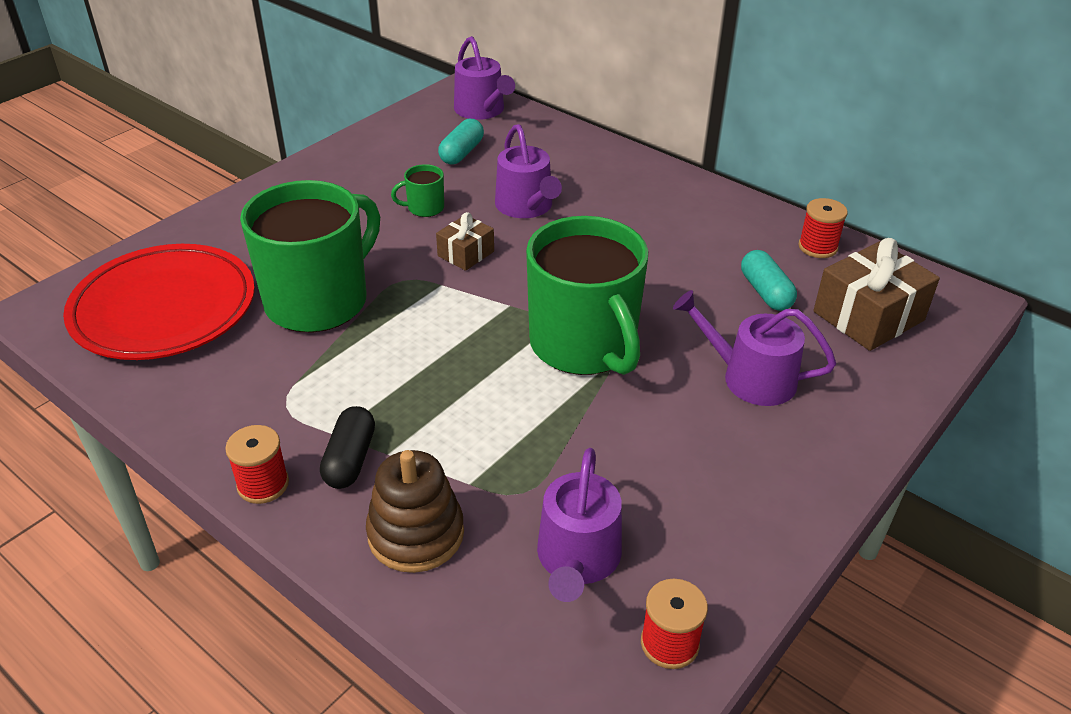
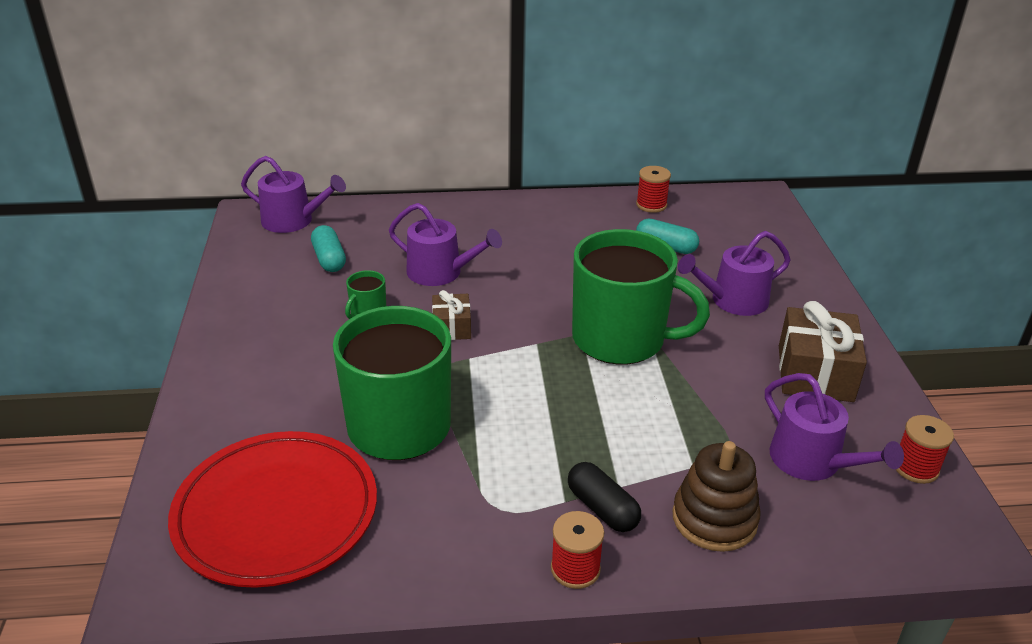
camera: 45 degrees left, 5 degrees down
(868, 316) = (734, 230): brown gift -> brown gift (815, 373)

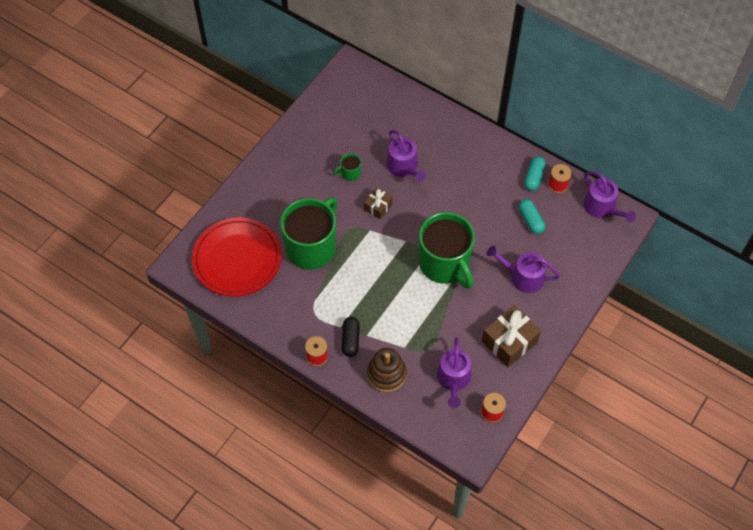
camera: 40 degrees right, 25 degrees up
(293, 221) = (366, 84): purple watering can -> purple watering can (602, 208)
(329, 259) = (361, 124): turquoise capsule -> turquoise capsule (533, 177)

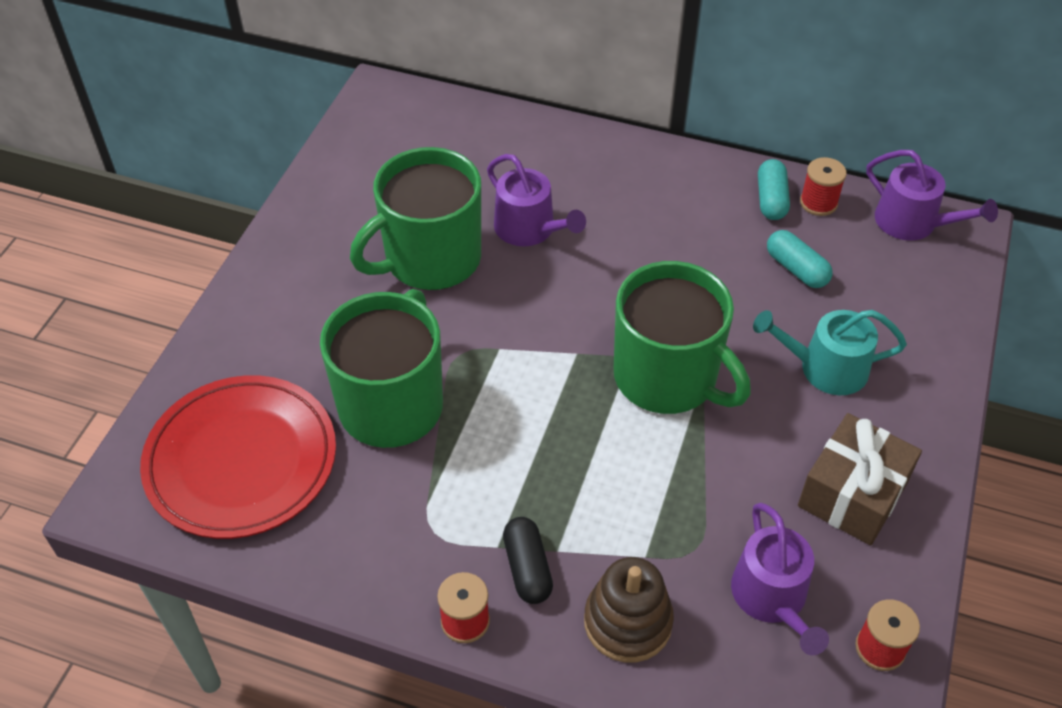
camera: 15 degrees left, 10 degrees down
(350, 173) = (430, 259): green mug -> green mug, size x2.50
(378, 207) = (502, 304): brown gift -> none
(523, 277) = (825, 368): purple watering can -> turquoise watering can

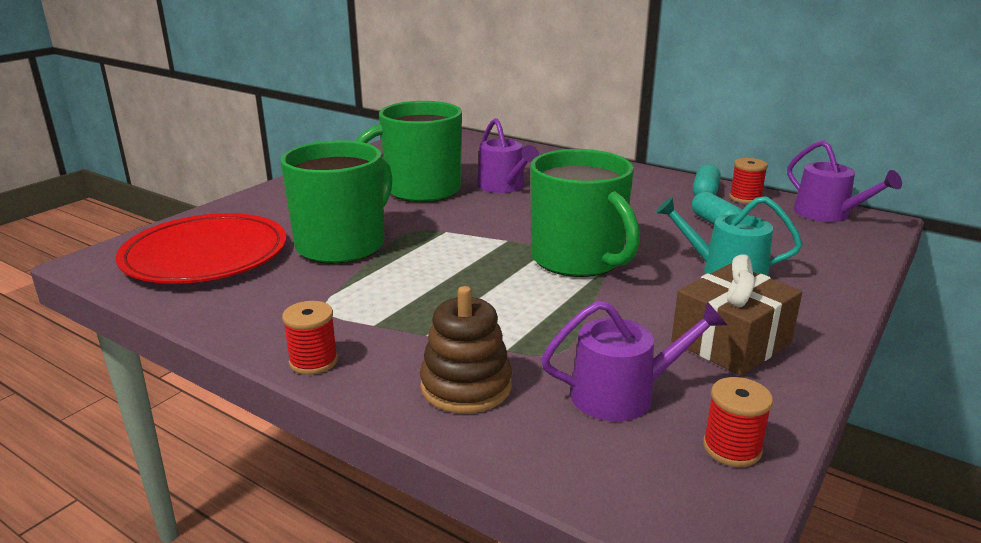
camera: 15 degrees right, 25 degrees down
(527, 568) = (392, 340): black capsule -> none
(772, 598) = (622, 394): purple watering can -> purple watering can turned 105 degrees counterclockwise

